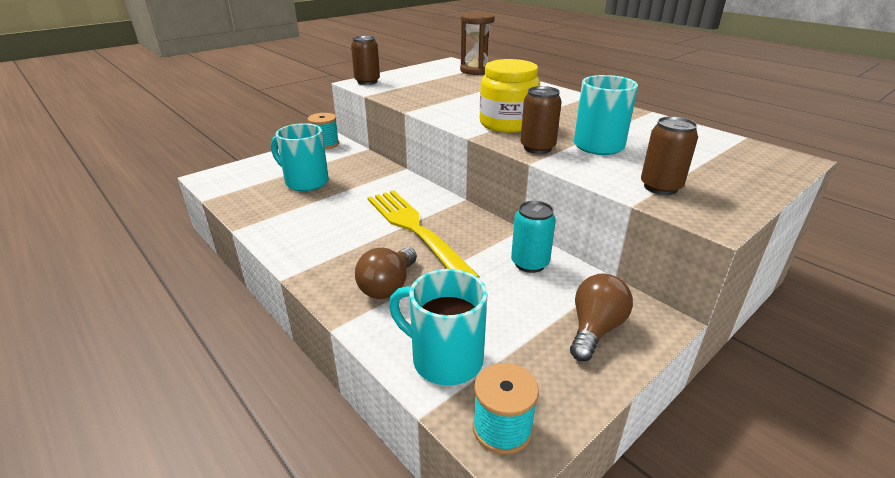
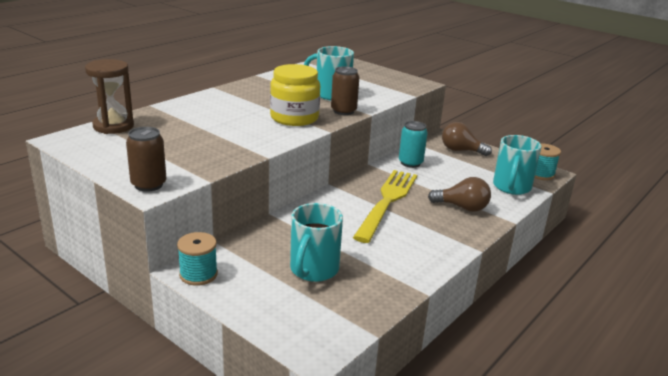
camera: 100 degrees left, 5 degrees down
(415, 230) = (387, 202): yellow fork -> yellow fork turned 150 degrees clockwise
(660, 187) = (390, 88): brown can -> none

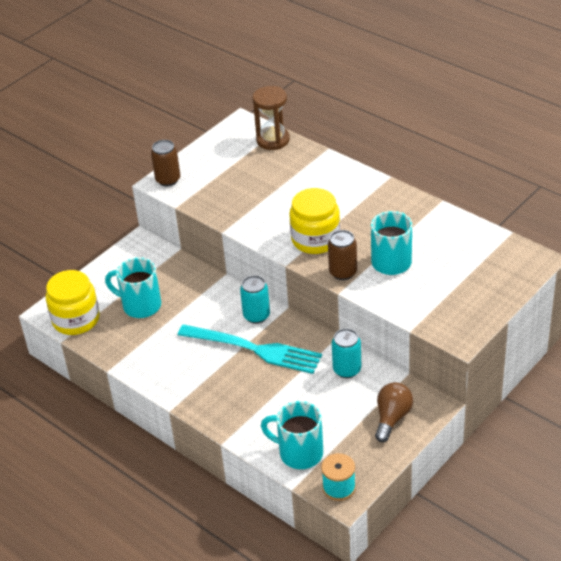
camera: 95 degrees right, 15 degrees up
(198, 274) = (135, 248): turquoise spool -> none
(334, 324) = (76, 319): none -> yellow jar
(339, 199) = (256, 316): none -> turquoise can
(387, 202) = (254, 349): yellow fork -> turquoise fork
(462, 207) = (248, 405): brown light bulb -> none

